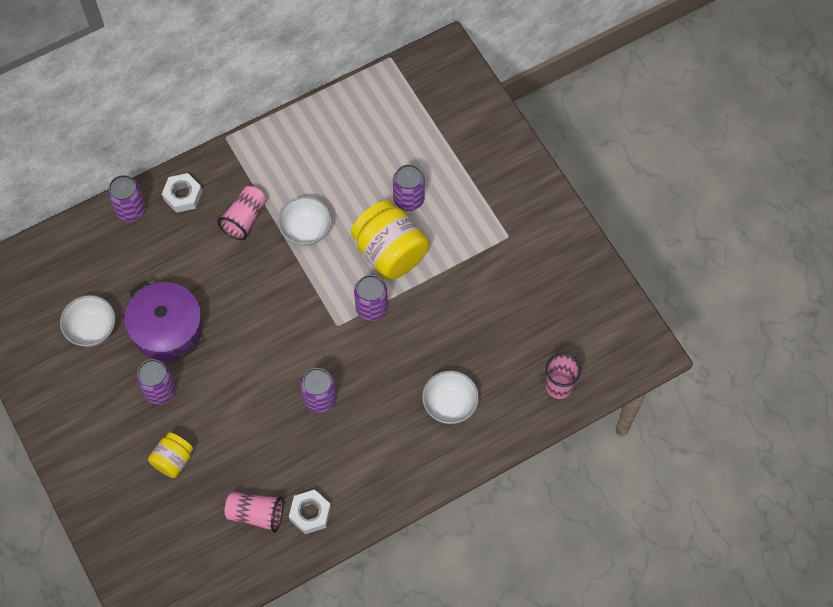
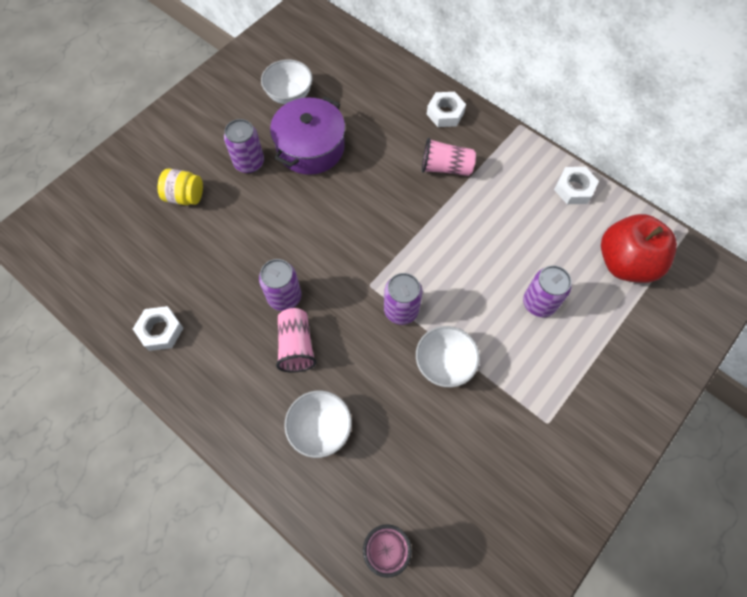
camera: 70 degrees right, 0 degrees up
(131, 210) = (413, 82): purple can -> none
(256, 514) = (148, 283): pink cup -> pink cup (296, 346)
(306, 230) = (458, 222): white bowl -> white bowl (444, 364)
(314, 124) = (574, 189): none -> white nut
(390, 252) = (470, 306): yellow jar -> none
(400, 118) = (625, 263): none -> red apple

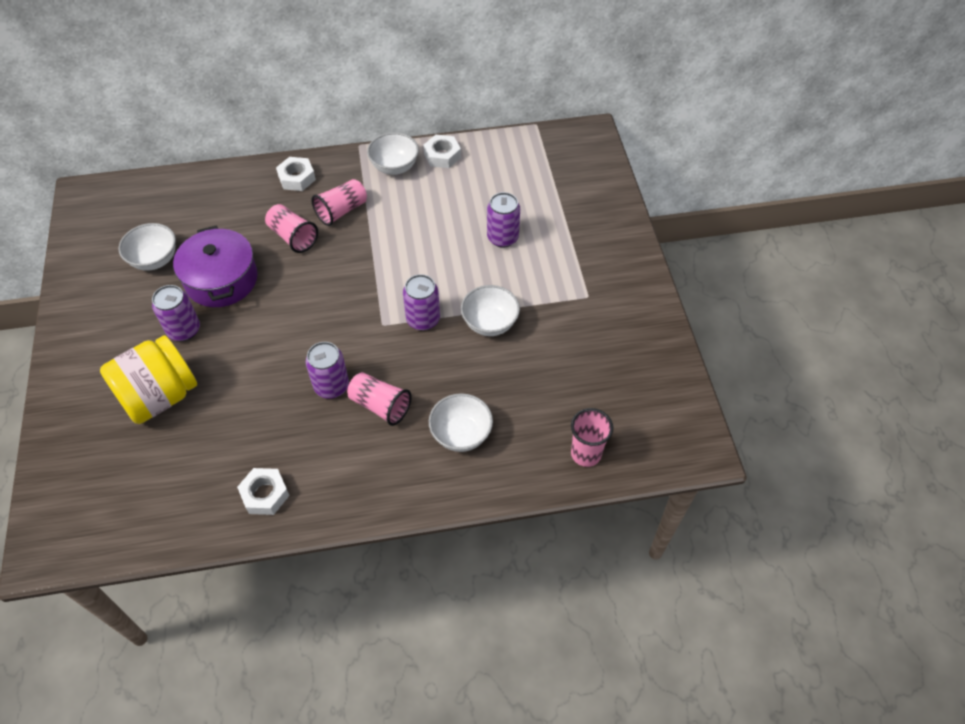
camera: 50 degrees left, 10 degrees down
(185, 196) = (159, 396): yellow jar -> yellow jar, size x1.82
(390, 157) = (293, 237): none -> pink cup
(525, 166) = (394, 167): none -> white bowl
(625, 263) = (524, 172): red apple -> none

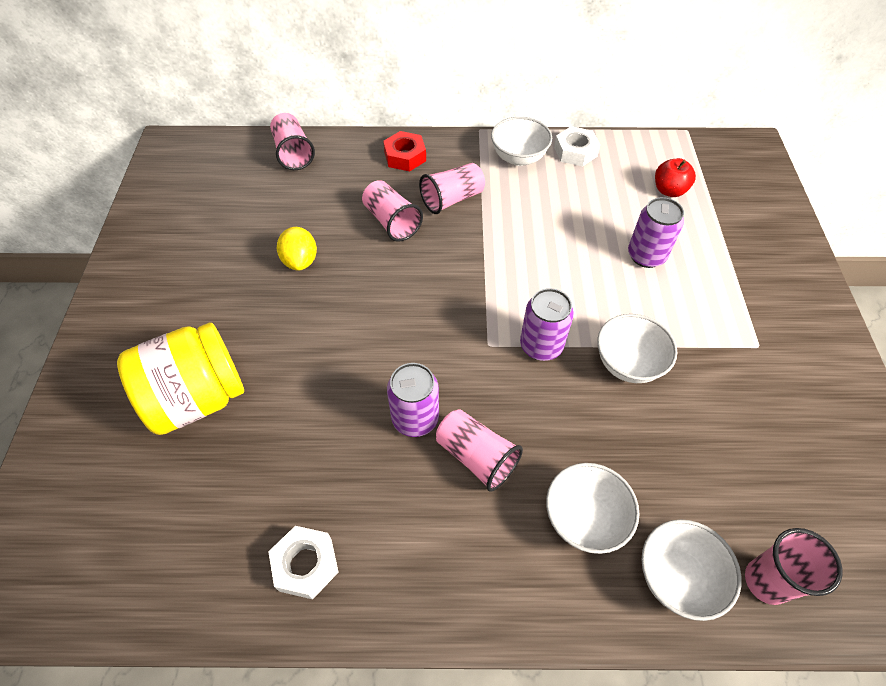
camera: 10 degrees right, 0 degrees up
(155, 260) = (229, 227): white bowl -> white bowl (677, 577)
(184, 330) = (244, 316): purple can -> none
(198, 187) = (293, 153): none -> pink cup
(221, 279) = (300, 261): purple pot -> yellow lemon
(297, 178) = (405, 156): white nut -> red nut
(521, 180) = (669, 190): none -> red apple

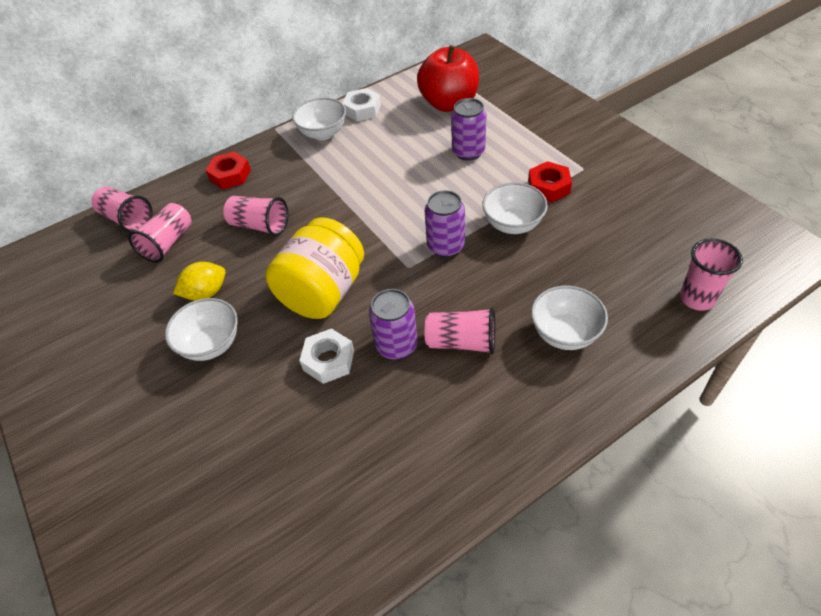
camera: 30 degrees left, 5 degrees down
(197, 398) = (204, 440): yellow jar -> yellow jar (323, 292)
(300, 261) = (206, 293): yellow lemon -> yellow lemon turned 75 degrees counterclockwise
(306, 564) = (400, 492): white nut -> white nut (328, 360)
(452, 199) = (295, 186): pink cup -> pink cup (168, 243)
(669, 190) = (449, 103): red apple -> red apple, size x1.92
(677, 577) = (647, 330): white bowl -> white bowl (211, 344)
(701, 344) = (548, 187): none -> red nut

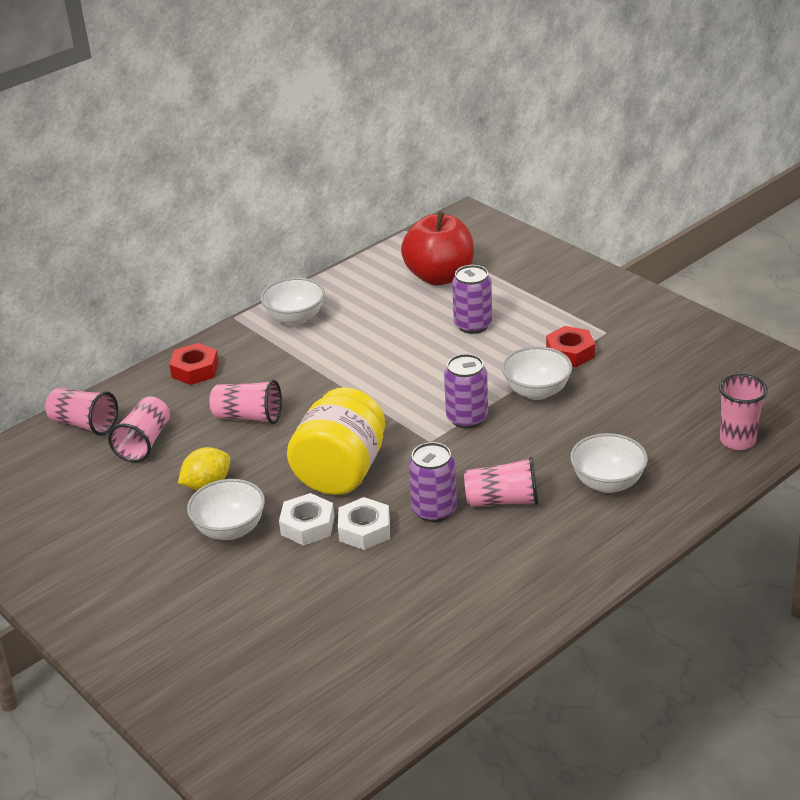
camera: 10 degrees left, 15 degrees down
(362, 110) = (336, 290): white nut -> white nut (307, 525)

